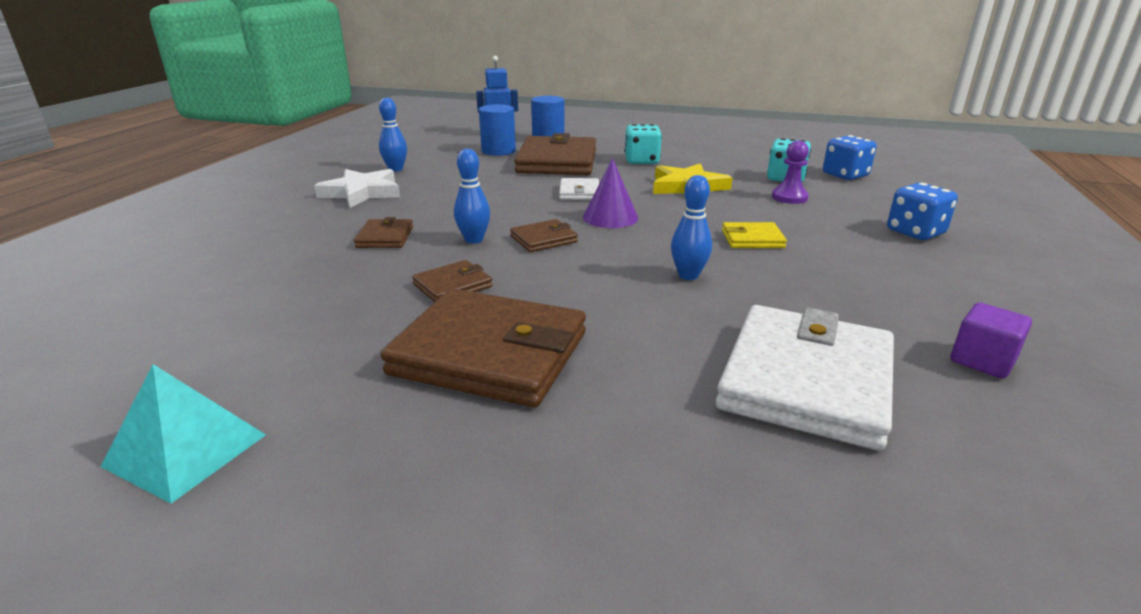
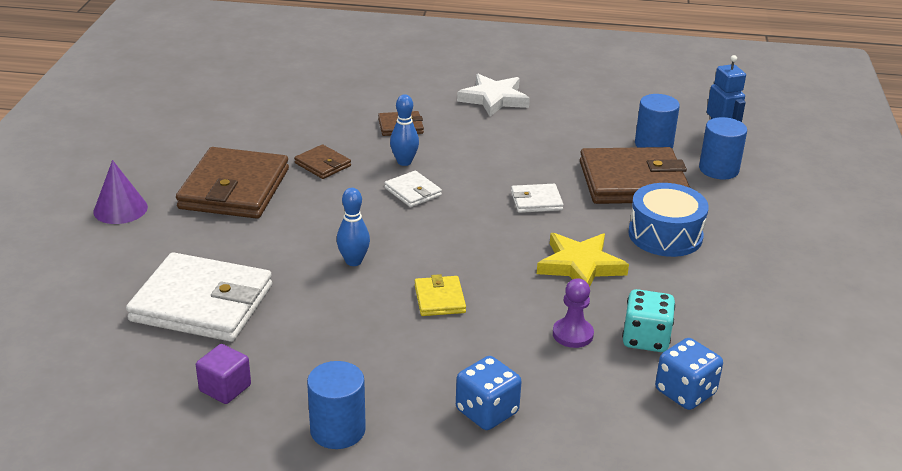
camera: 80 degrees right, 5 degrees up
(185, 450) = (153, 125): turquoise pyramid -> none
(396, 169) = (563, 102): blue bowling pin -> none
(543, 239) = (413, 192): brown wallet -> white wallet
(610, 217) = (473, 221): purple cone -> purple cone (120, 209)
(641, 161) = (665, 235): turquoise dice -> blue drum
(998, 295) = (337, 430): none -> blue cylinder

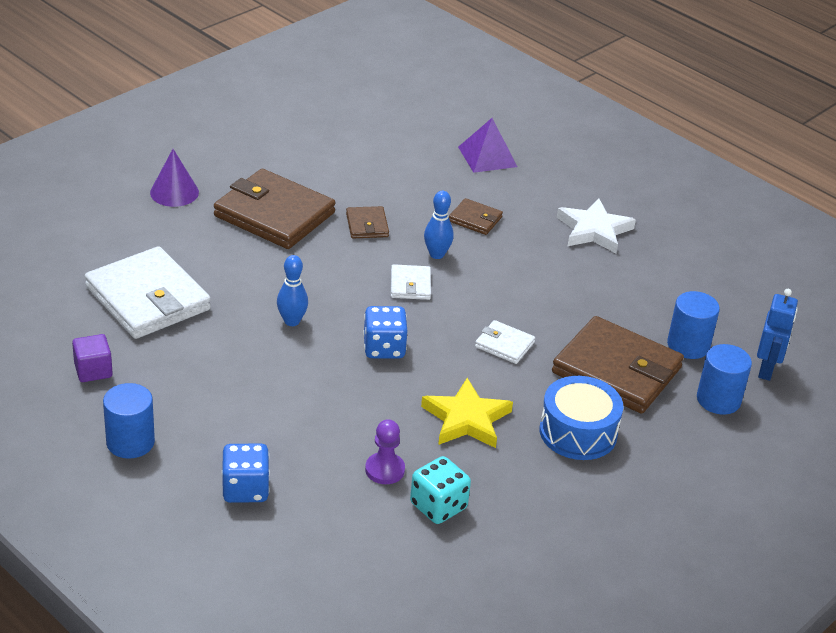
camera: 35 degrees right, 5 degrees up
(234, 189) = (274, 214): brown wallet -> brown wallet turned 75 degrees clockwise
(353, 81) = (487, 156): none -> purple pyramid
(439, 299) = (319, 386): yellow wallet -> none
(685, 392) = (412, 563): blue dice -> blue dice (384, 348)

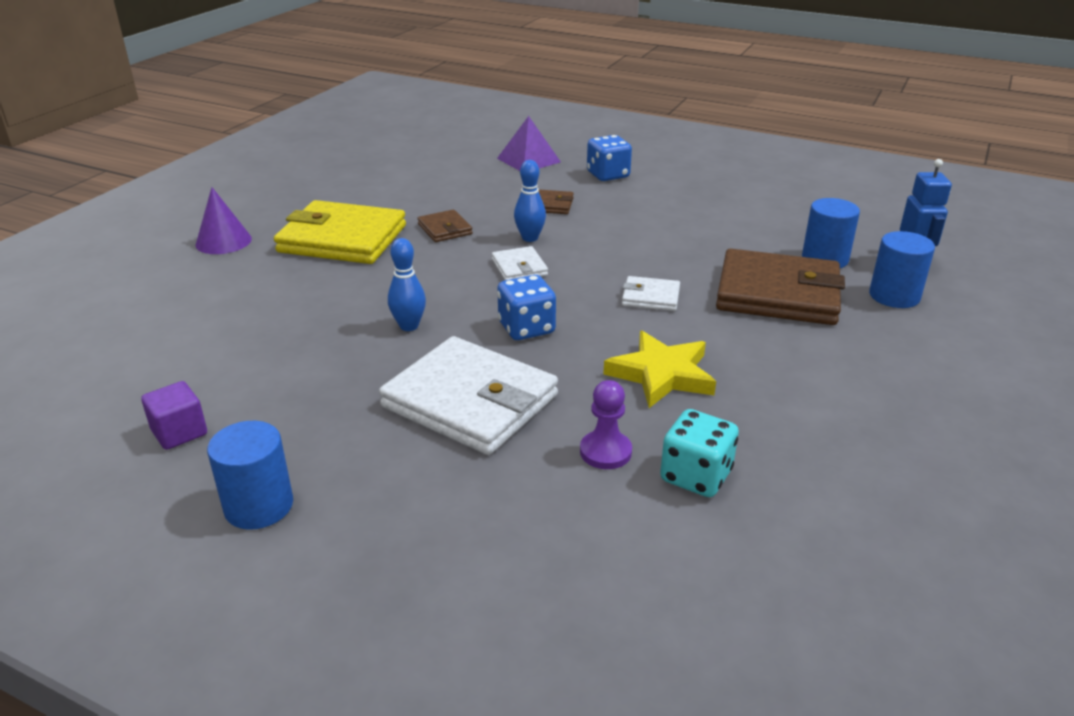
camera: 15 degrees left, 5 degrees down
(148, 298) = (226, 341): white wallet -> white wallet (470, 401)
(245, 489) = (442, 523): blue dice -> blue dice (608, 175)
(274, 214) = (342, 239): brown wallet -> yellow wallet
(578, 432) = (787, 358): blue drum -> none
(594, 230) = (664, 192): white star -> none

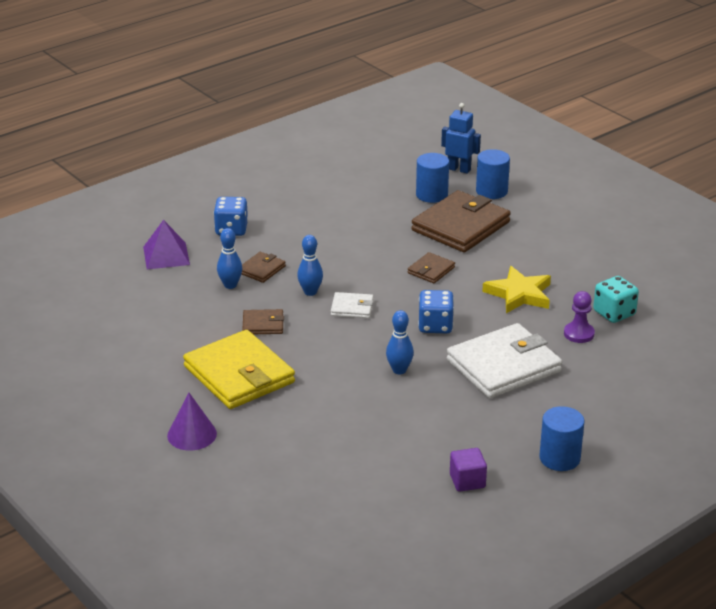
camera: 65 degrees left, 0 degrees up
(342, 239) = (239, 374): yellow wallet -> yellow wallet turned 75 degrees counterclockwise
(504, 198) = (230, 285): none -> blue bowling pin
(650, 297) = (431, 270): white wallet -> brown wallet

